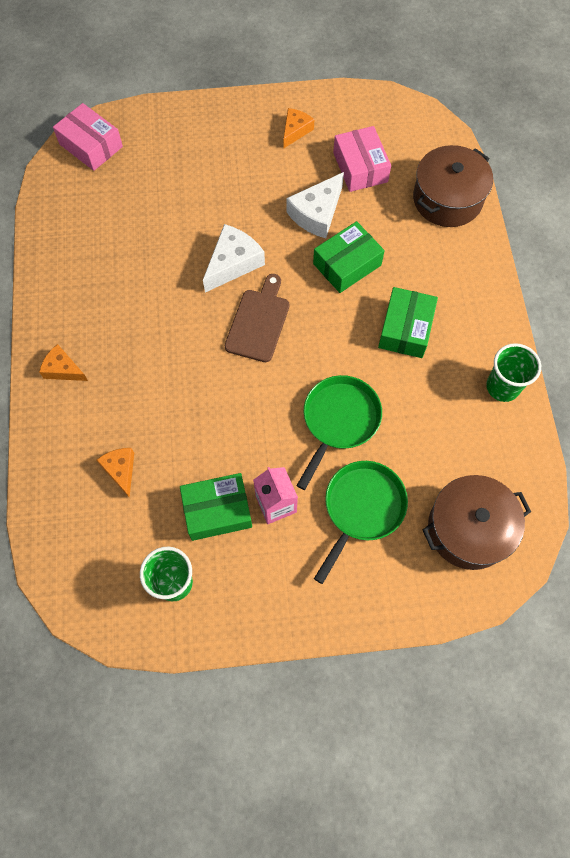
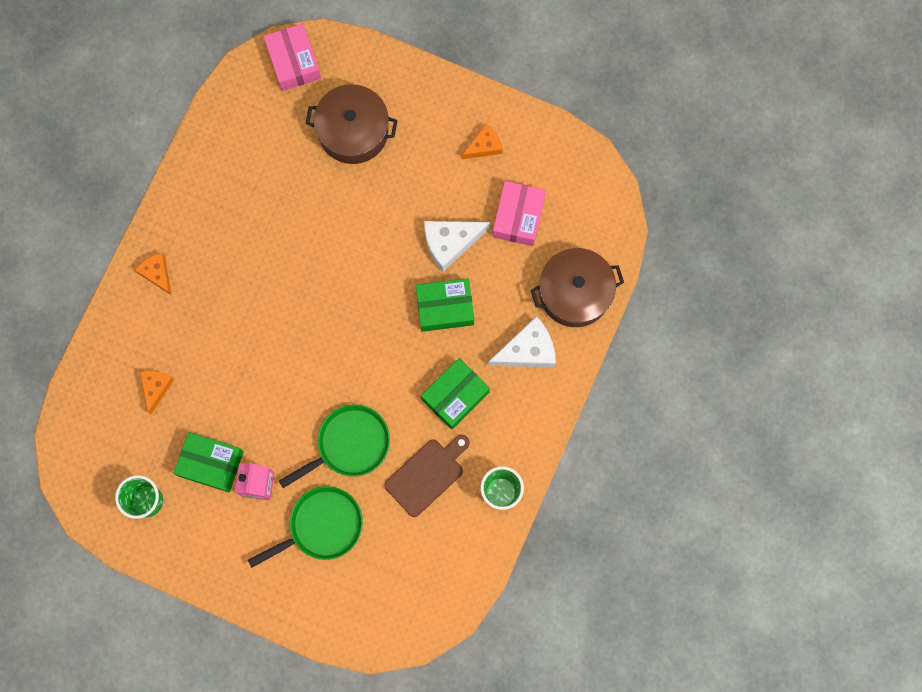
camera: 30 degrees right, 10 degrees up
(233, 263) = (349, 252): white cheese -> white cheese (527, 350)
(259, 322) = (338, 320): brown cutting board -> brown cutting board (427, 475)
(468, 529) = (393, 590): brown pot -> brown pot (353, 131)

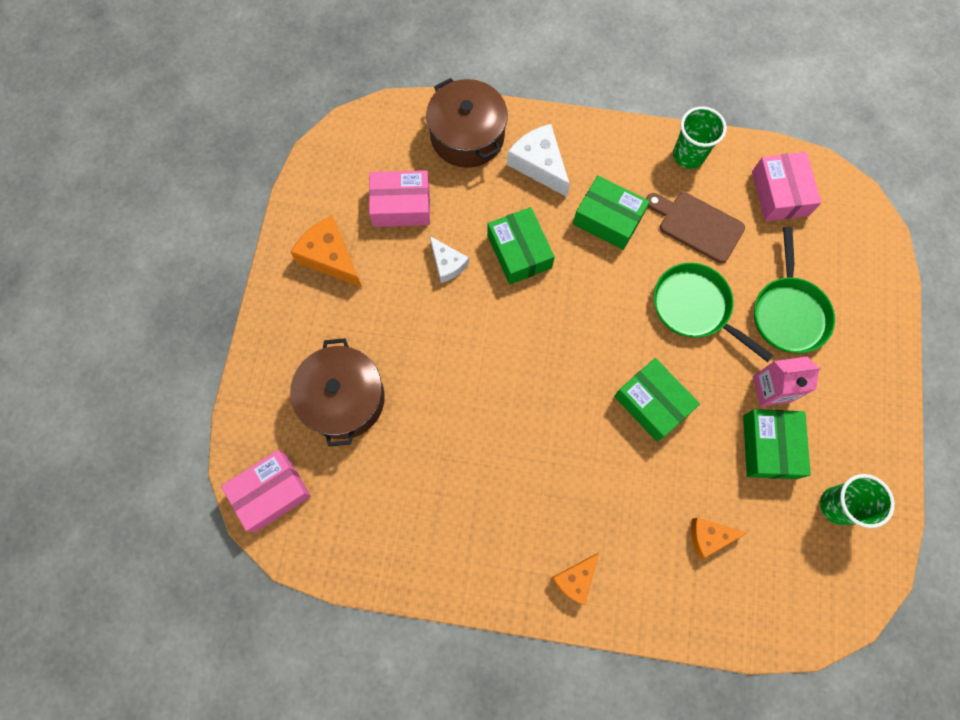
camera: 105 degrees left, 5 degrees down
(276, 379) = (652, 403): none -> green box
(321, 526) = (788, 312): green pan -> green pan turned 135 degrees counterclockwise
(438, 564) = (779, 193): none -> pink box
(450, 243) = (447, 264): white cheese -> white cheese, size x0.63
(484, 146) = (330, 257): orange cheese -> orange cheese, size x1.59

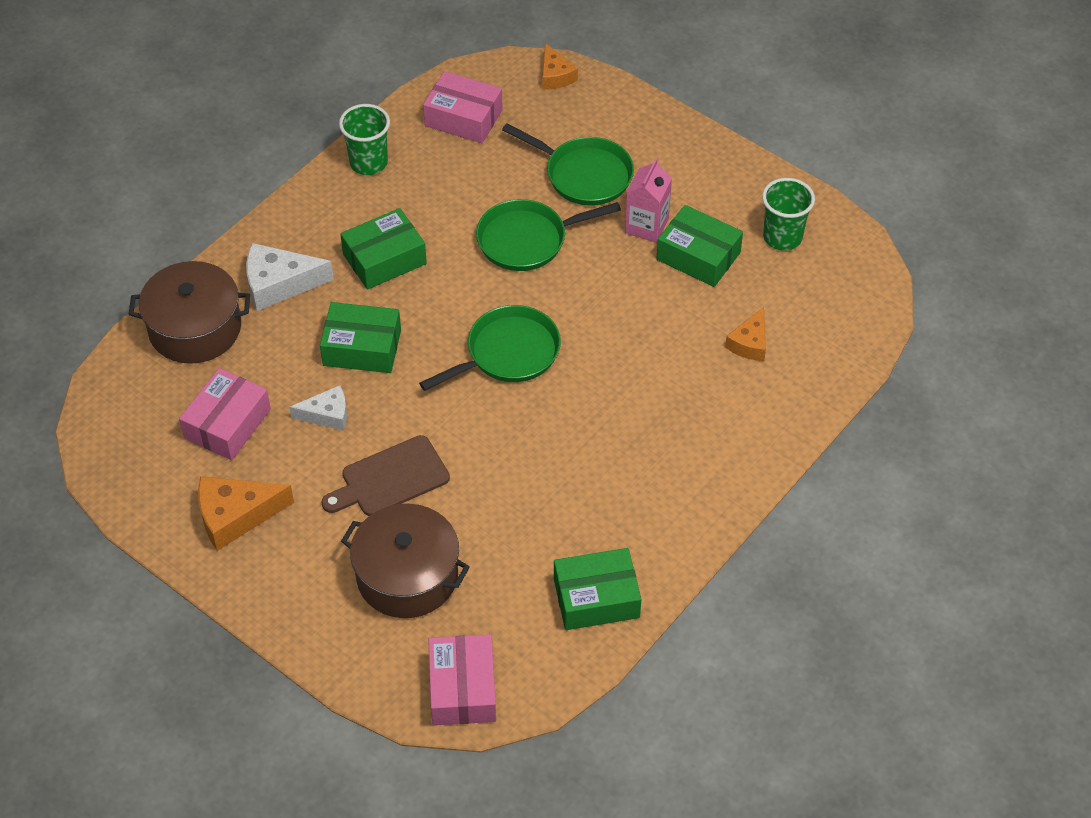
camera: 60 degrees left, 20 degrees down
(575, 579) = (723, 465): orange cheese -> orange cheese (555, 76)
(578, 355) = (507, 353): none -> green pan
(652, 403) = (597, 320): green box -> green box (596, 598)
(697, 225) = (446, 194): brown cutting board -> brown cutting board (390, 478)

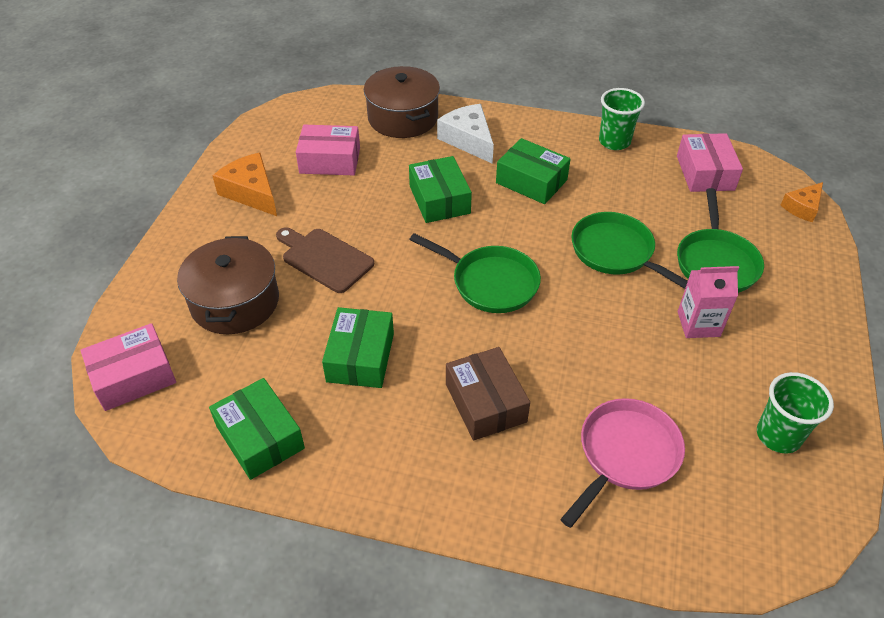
camera: 65 degrees right, 5 degrees down
(327, 414) = (366, 204): white cheese -> none
(648, 415) = (485, 403): none -> brown box
(698, 256) = (696, 374): green box -> green box (360, 357)
(749, 343) = (625, 455): orange cheese -> pink pan

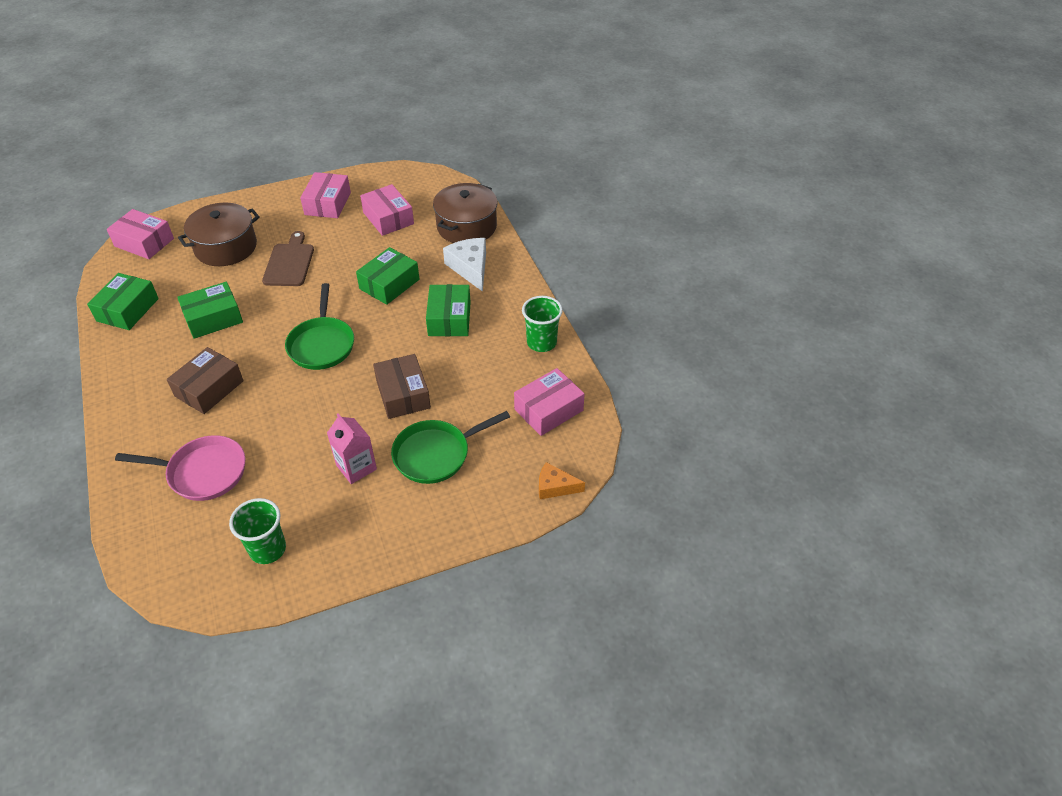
camera: 55 degrees right, 0 degrees up
(251, 192) = (328, 203): orange cheese -> pink box
(468, 140) = (470, 268): white cheese -> white cheese turned 45 degrees counterclockwise
(616, 252) = (403, 394): green pan -> brown box

